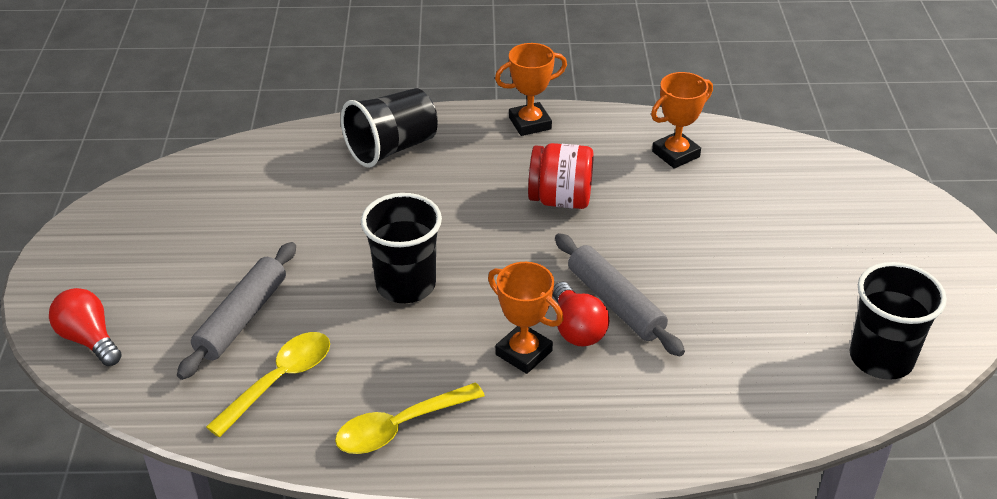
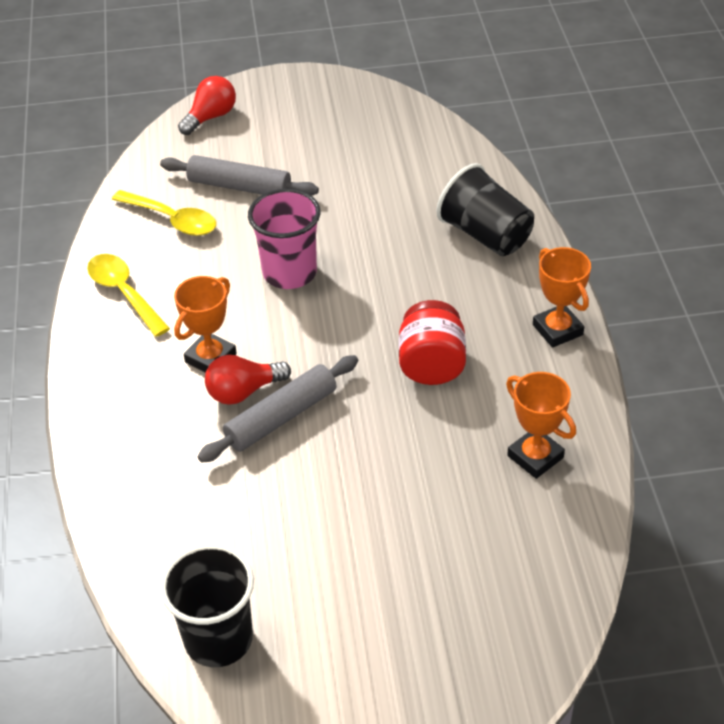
camera: 85 degrees right, 5 degrees up
(406, 285) = (289, 273): black cup -> pink cup

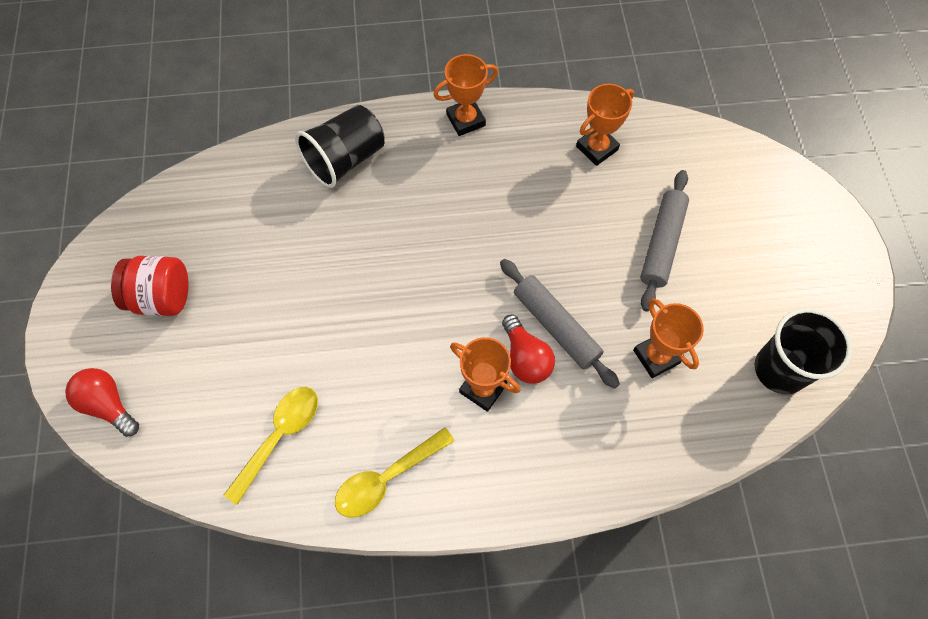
camera: 90 degrees left, 20 degrees up
(240, 186) = (237, 370): grey rolling pin -> grey rolling pin (661, 244)
(241, 510) = (656, 356): none -> orange trophy
(289, 273) = (375, 320): pink cup -> none
(431, 365) = (500, 210): red jar -> red jar (162, 297)

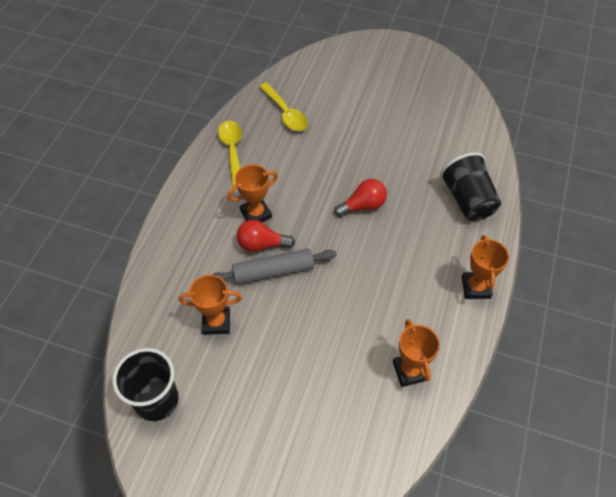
camera: 115 degrees right, 10 degrees down
(108, 404) = (346, 53): red light bulb -> red light bulb (363, 206)
(162, 297) = (401, 86): red jar -> none
(661, 244) = (299, 373): grey rolling pin -> none

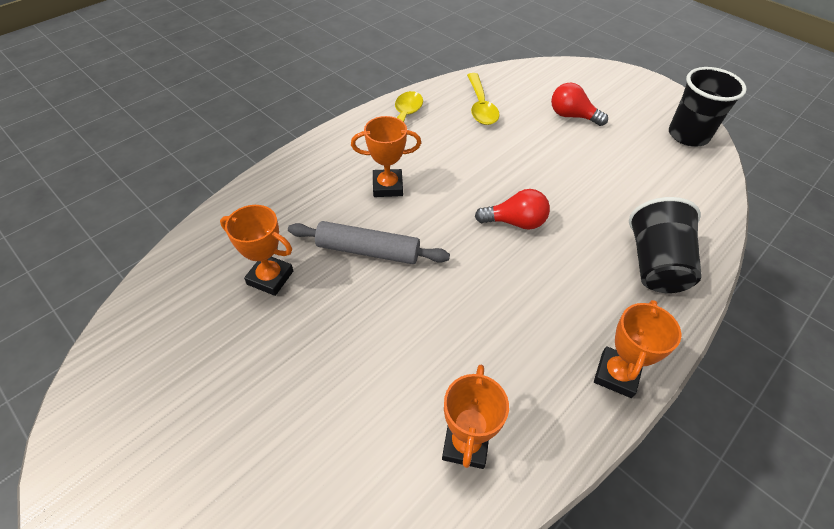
camera: 25 degrees right, 5 degrees down
(157, 400) = (147, 333): black cup -> black cup (688, 135)
(261, 244) = (374, 218): red light bulb -> red light bulb (572, 116)

